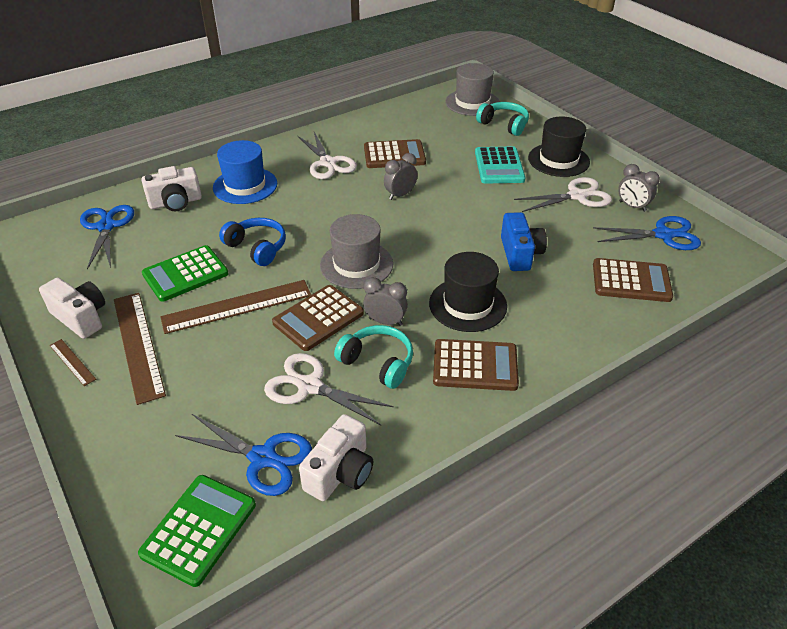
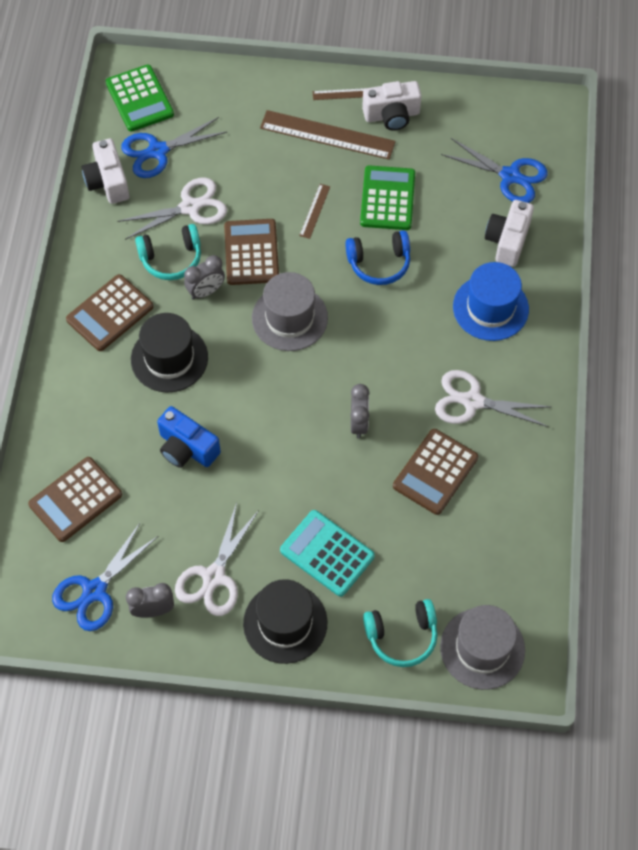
camera: 130 degrees right, 20 degrees up
(237, 306) = (315, 211): brown ruler -> brown ruler, size x0.47

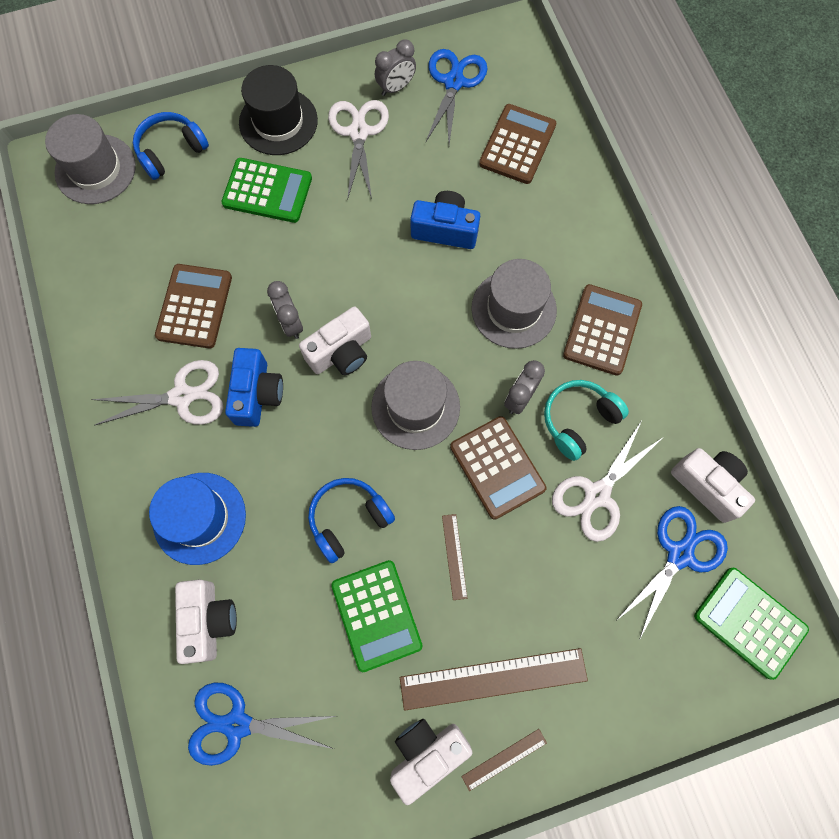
camera: 155 degrees right, 10 degrees up
(169, 358) = (513, 309): black hat -> grey hat
(327, 553) = (267, 191): turquoise calculator -> green calculator
(328, 383) = (341, 352): none -> white camera
(402, 636) = (171, 151): turquoise headphones -> blue headphones
(410, 378) = (257, 394): none -> blue camera

